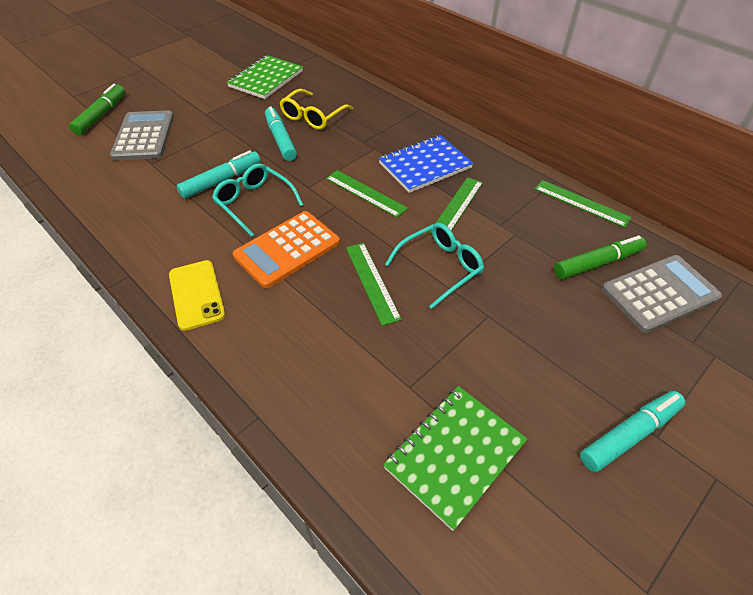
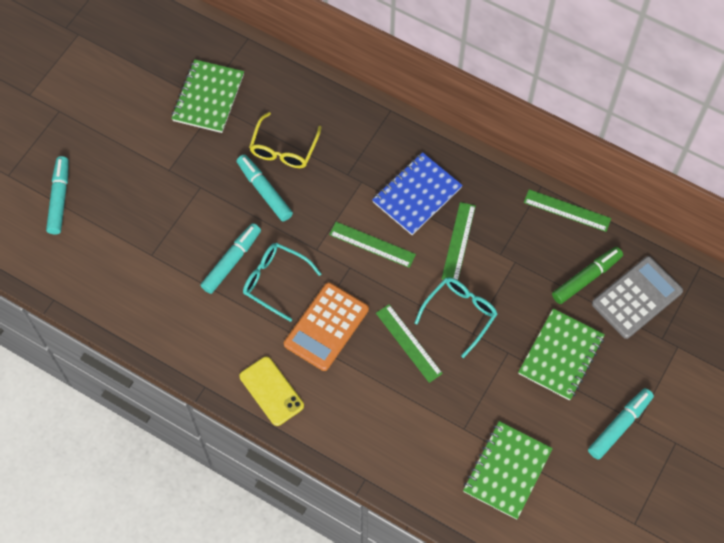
camera: 15 degrees left, 15 degrees up
(101, 115) = (59, 198): green marker -> turquoise marker
(144, 136) = (123, 219): grey calculator -> none
(555, 332) = (560, 355): none -> green notebook

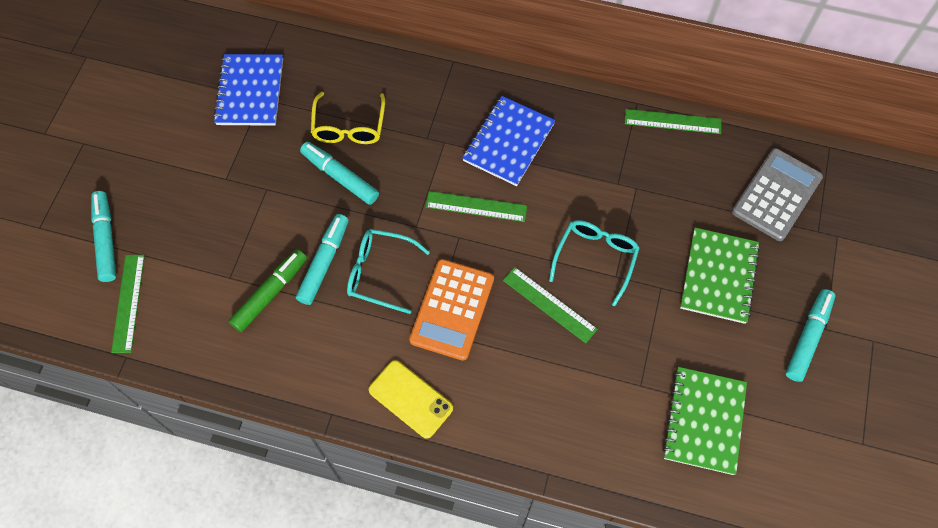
camera: 15 degrees left, 0 degrees up
(208, 98) = (250, 92): green notebook -> blue notebook
(458, 242) = (569, 181): green ruler -> green ruler (128, 303)
(586, 278) = (717, 187): green marker -> green marker (270, 293)

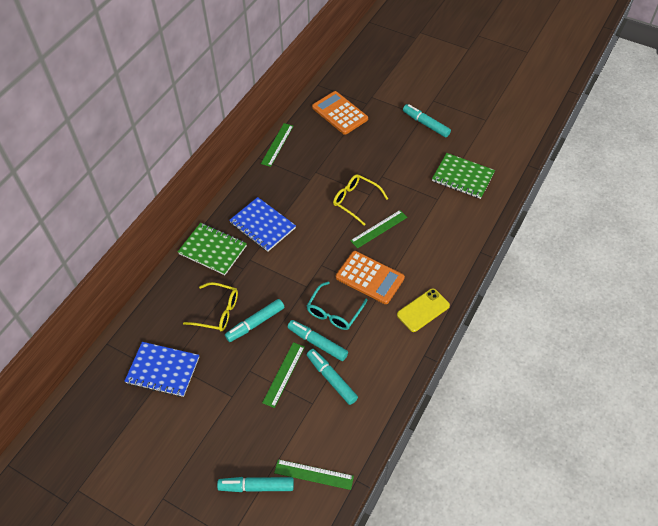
camera: 75 degrees left, 10 degrees down
(270, 293) = (331, 379): green marker -> turquoise marker
(476, 206) = (303, 251): green ruler -> green ruler (284, 374)
(595, 258) = (355, 201): turquoise glasses -> yellow glasses
(718, 276) = (382, 150): green notebook -> green notebook (212, 250)
(776, 195) = (339, 113): grey calculator -> orange calculator

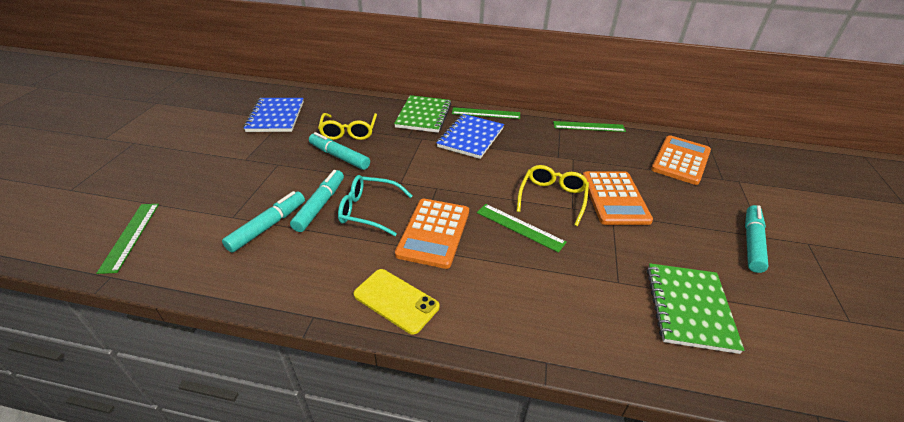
camera: 70 degrees right, 15 degrees down
(256, 486) = (128, 195): turquoise marker -> none
(284, 374) = (273, 188): green ruler -> green ruler (486, 113)
(367, 168) = (615, 198): none -> orange calculator

